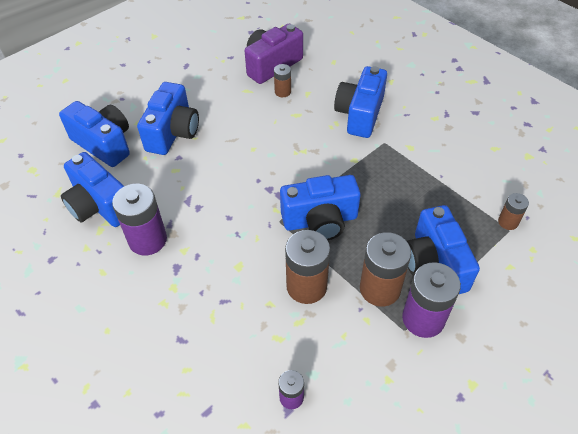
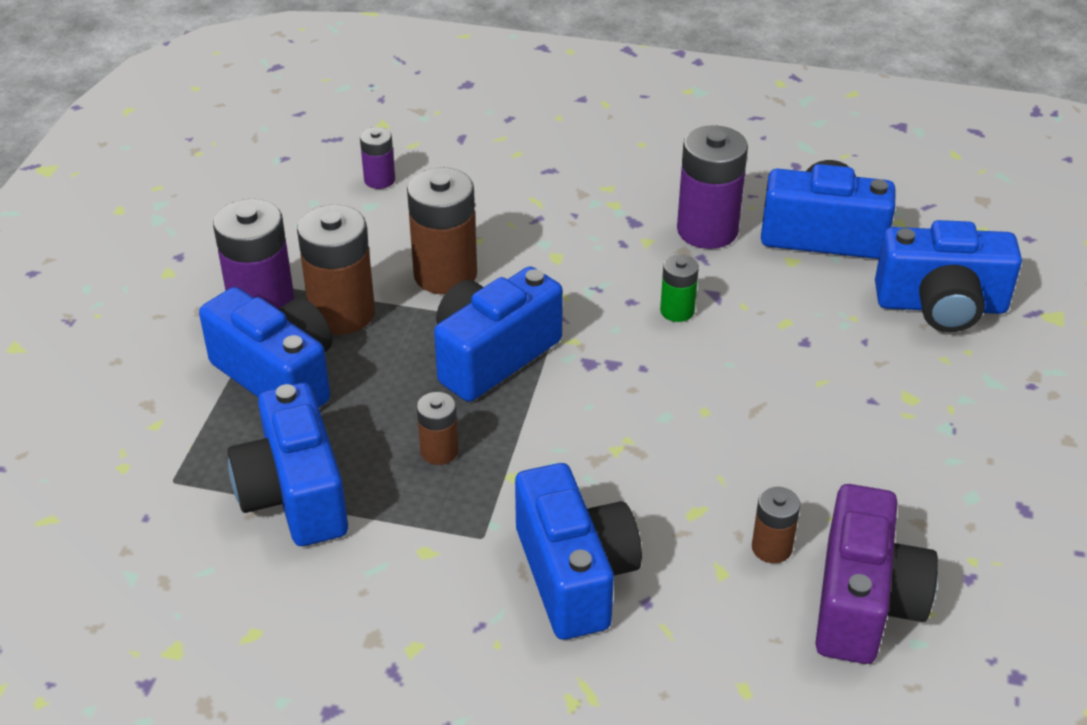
camera: 145 degrees right, 10 degrees down
(173, 132) = (865, 372): blue camera -> blue camera (294, 494)
(214, 200) = (677, 311): none -> green battery
(508, 222) = (179, 492): brown battery -> brown battery (439, 451)

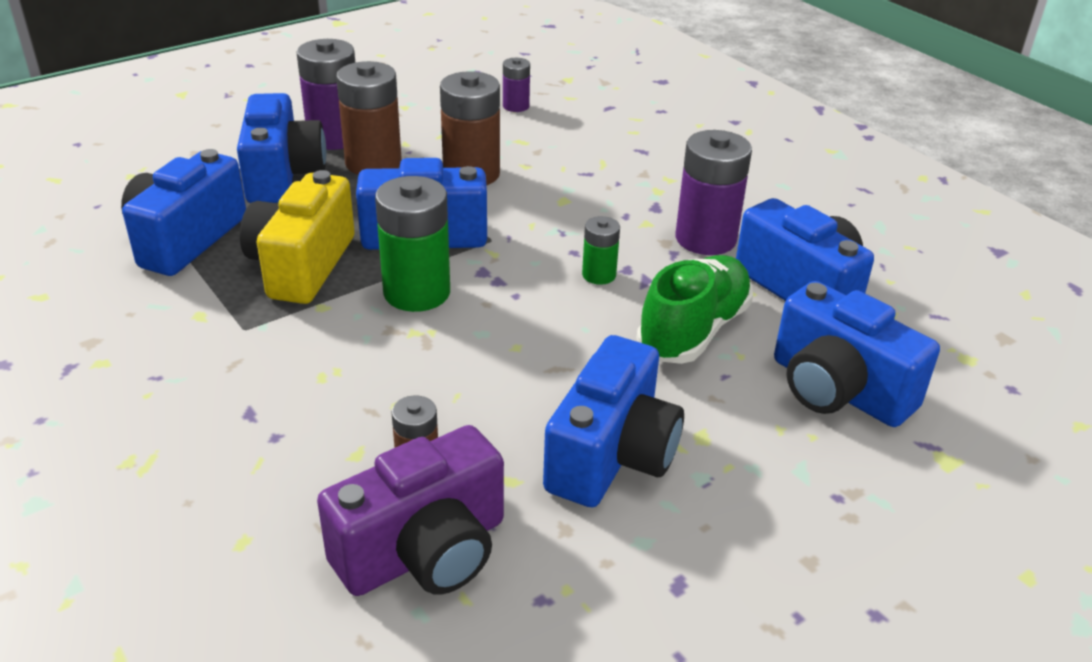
camera: 40 degrees right, 5 degrees down
(439, 451) = (302, 266): brown battery -> yellow camera
(568, 414) = (417, 292): none -> green battery
(574, 575) = (259, 388): blue camera -> blue camera (612, 455)
(801, 317) = (693, 331): none -> green shoe

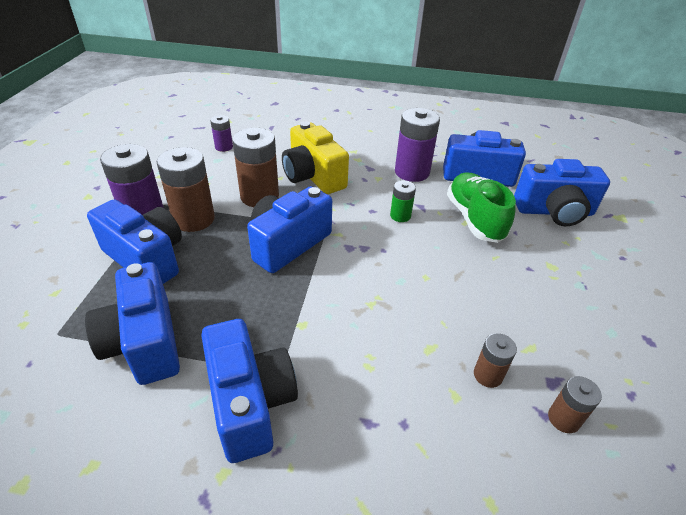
camera: 45 degrees left, 5 degrees up
(302, 266) = (251, 308): yellow camera -> yellow camera (313, 176)
(417, 292) = (337, 280): green battery -> none
(424, 551) = (563, 419): purple camera -> brown battery
(612, 455) = (542, 301): blue camera -> blue camera (250, 402)

